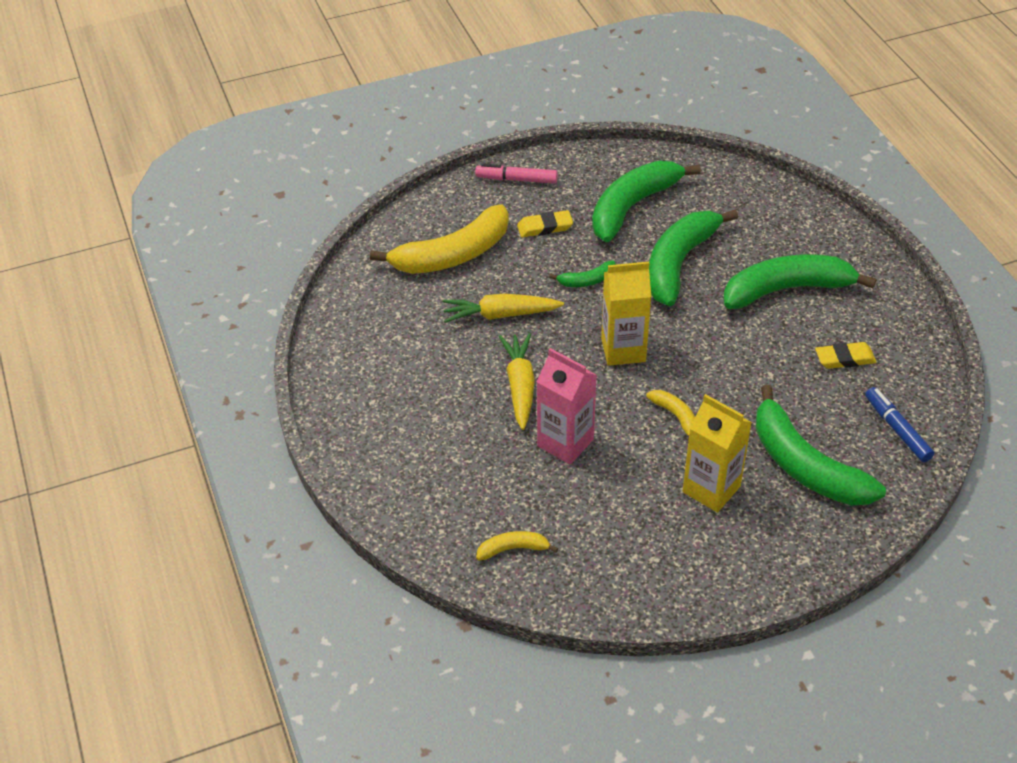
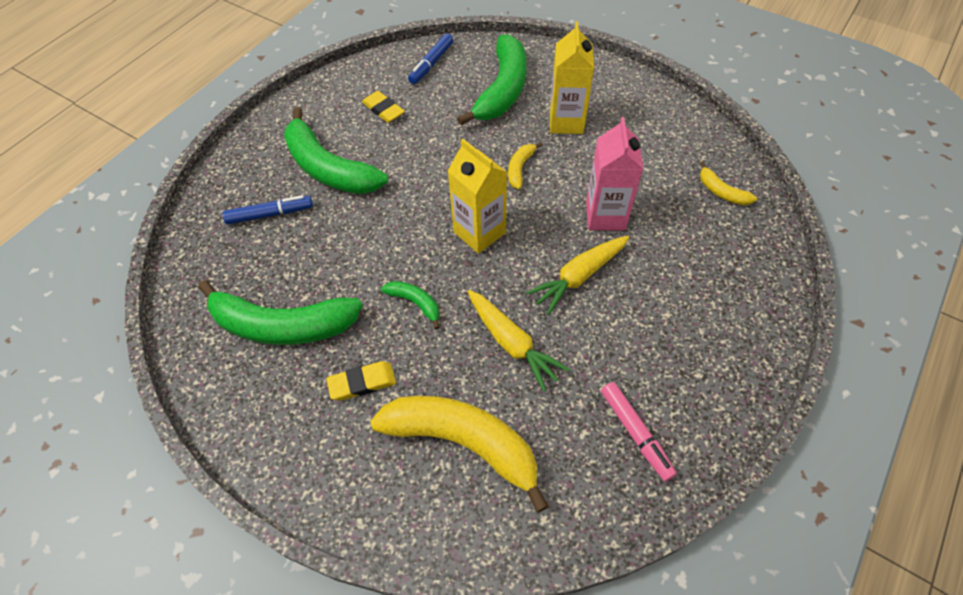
camera: 125 degrees left, 10 degrees up
(517, 179) = (298, 461): pink marker -> pink marker (635, 432)
(545, 227) = (362, 383): yellow eraser -> yellow eraser turned 60 degrees counterclockwise
(679, 263) = (344, 249): green banana -> none
(757, 236) = (270, 214): none -> blue marker

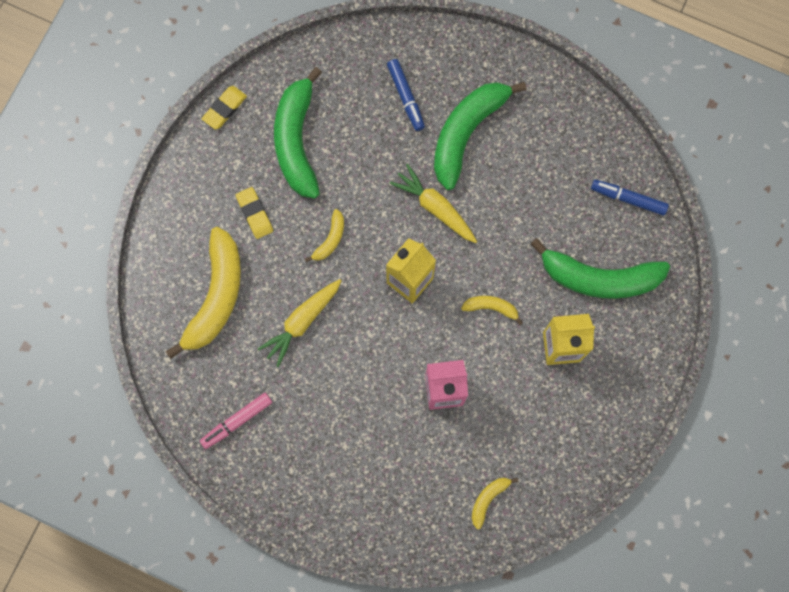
camera: 80 degrees right, 20 degrees up
(383, 109) = (552, 165): yellow eraser -> yellow eraser (224, 109)
(415, 303) = (330, 239): green banana -> yellow banana
(579, 277) = (373, 371): yellow carrot -> yellow carrot (435, 207)

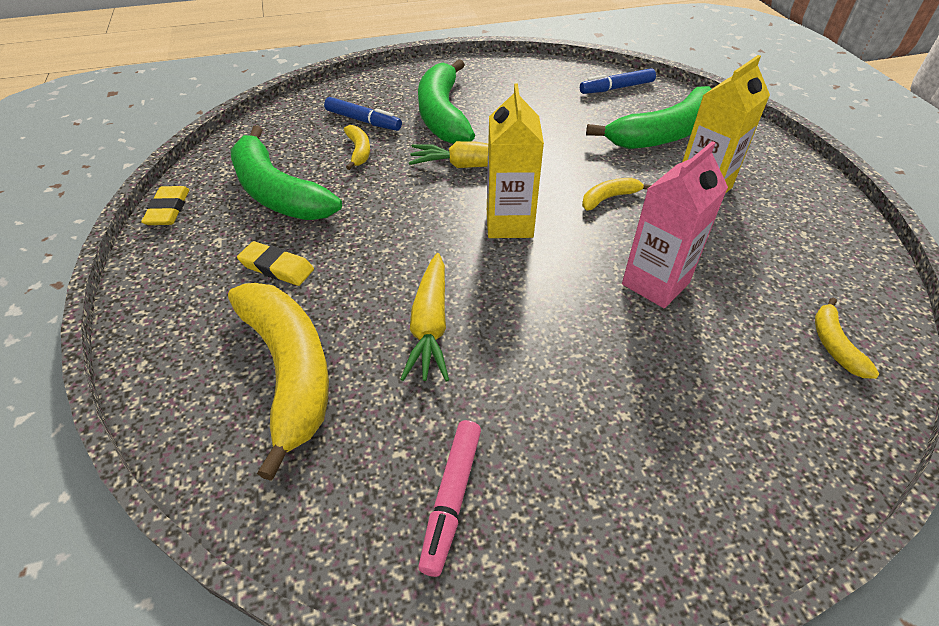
camera: 40 degrees left, 30 degrees down
(330, 239) = (389, 240): yellow banana -> yellow banana (359, 151)

